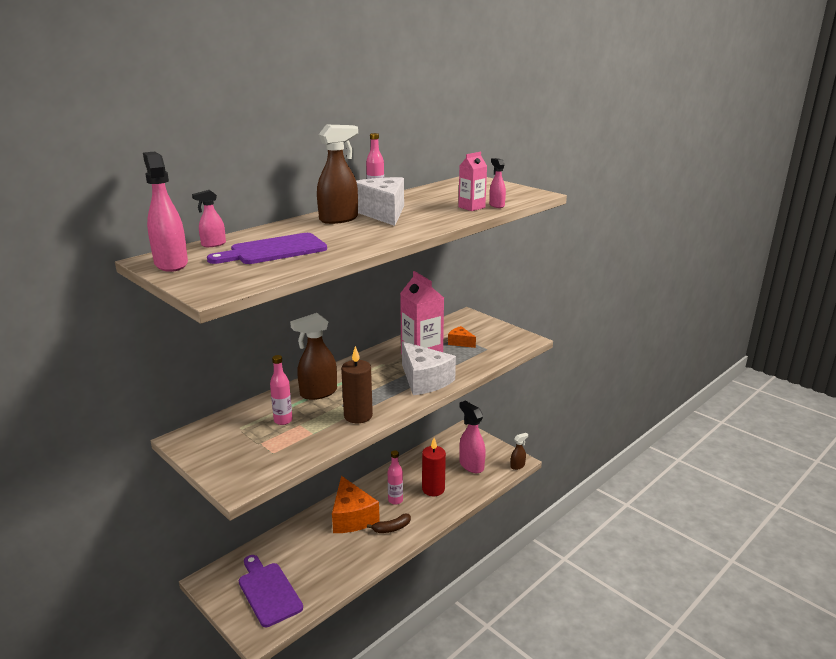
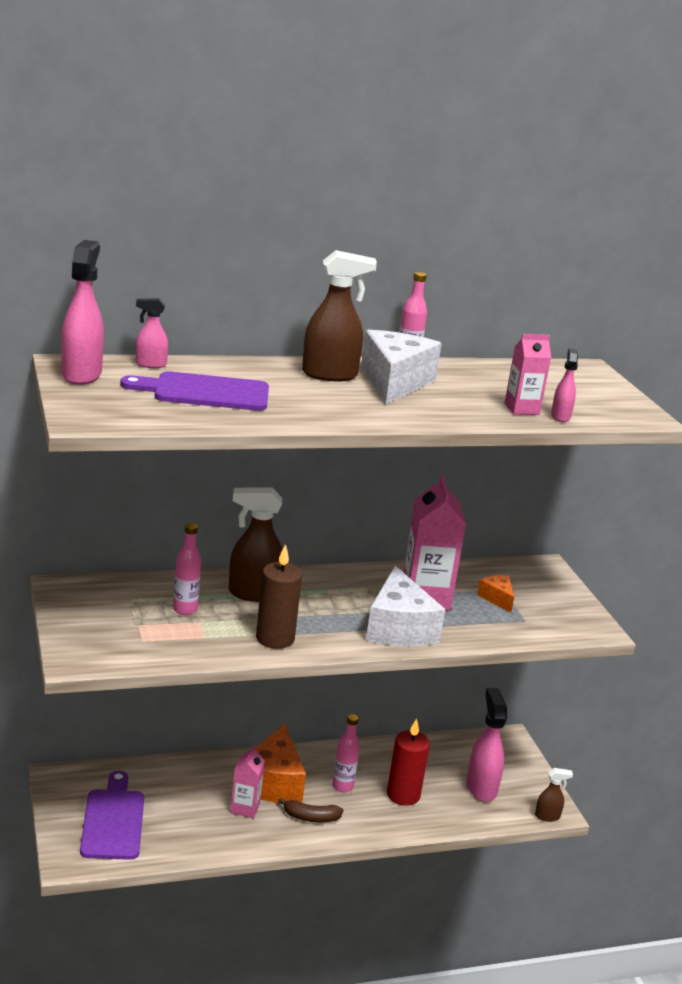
camera: 25 degrees right, 0 degrees up
(347, 541) = (245, 808): none -> pink carton

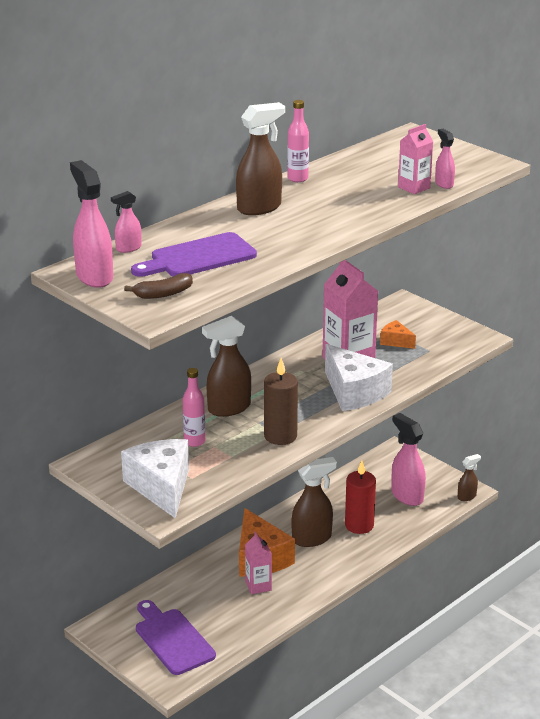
camera: 25 degrees left, 5 degrees up
(310, 817) = (310, 571): brown banana -> brown banana (163, 294)
(342, 786) = (312, 538): pink bottle -> brown spray bottle
(394, 382) = (309, 197): white cheese -> white cheese (161, 487)

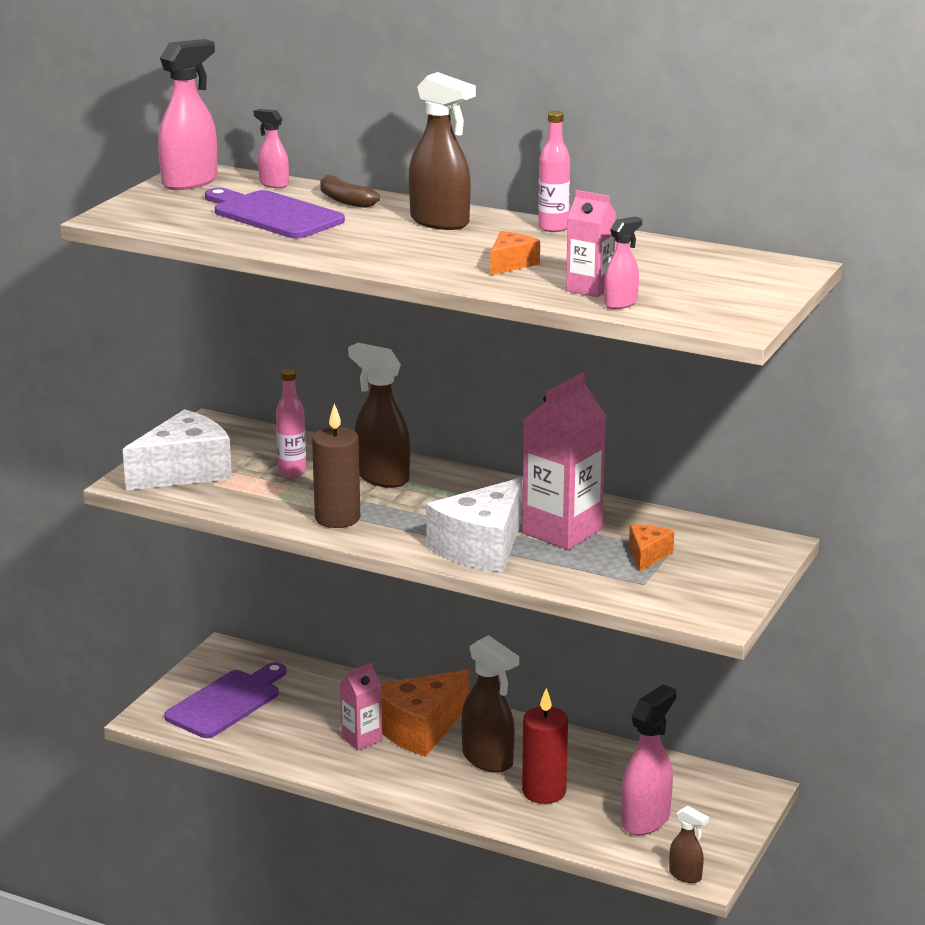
camera: 70 degrees right, 5 degrees down
(163, 294) = (167, 213): brown banana -> brown banana (345, 200)
(356, 201) = (511, 264): none -> orange cheese

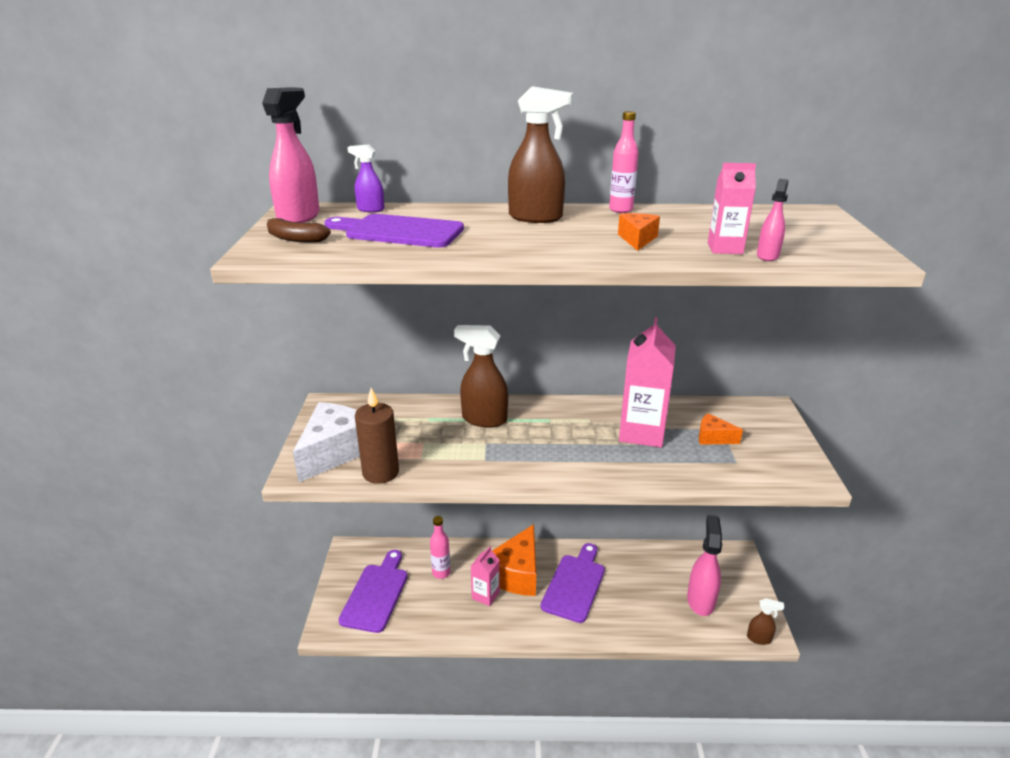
camera: 25 degrees left, 5 degrees up
(273, 184) = (370, 209): pink spray bottle -> purple spray bottle
(292, 471) = (417, 431): pink bottle -> pink bottle (441, 573)
(337, 518) = (483, 464): brown candle -> brown candle (380, 472)
(345, 200) = (442, 213): brown banana -> brown banana (295, 239)
(481, 547) = (604, 461): white cheese -> none
(488, 760) = (575, 585): brown spray bottle -> purple cutting board
(544, 792) = (626, 599): red candle -> none
(647, 555) = (713, 437): orange cheese -> orange cheese turned 60 degrees counterclockwise

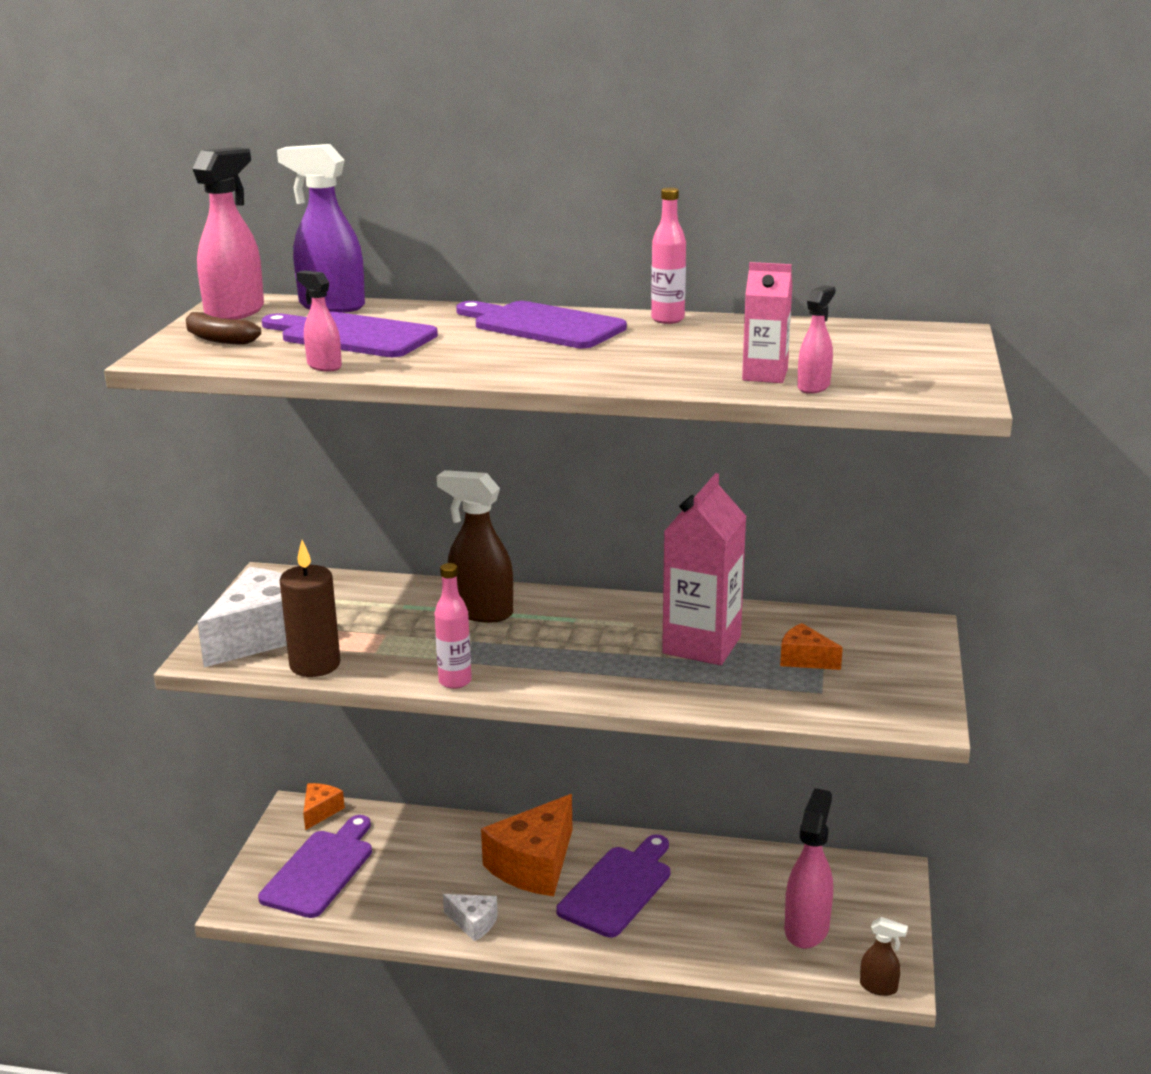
camera: 10 degrees right, 5 degrees down
(370, 209) = (331, 306): purple spray bottle -> purple spray bottle, size x1.87
(390, 257) = (324, 366): none -> pink spray bottle
(441, 573) = (422, 852): pink bottle -> pink bottle (455, 681)
(485, 595) = (479, 888): pink carton -> none
(489, 623) = (473, 923): none -> white cheese
(536, 218) = (543, 325): brown spray bottle -> purple cutting board
(637, 239) = (657, 359): orange cheese -> orange cheese (320, 811)

